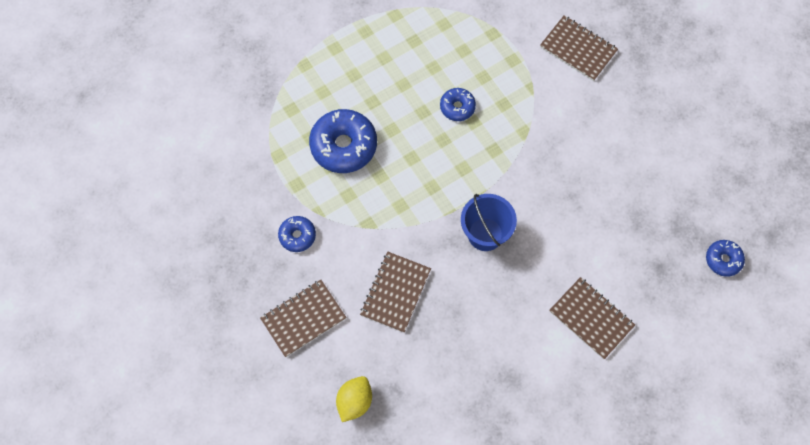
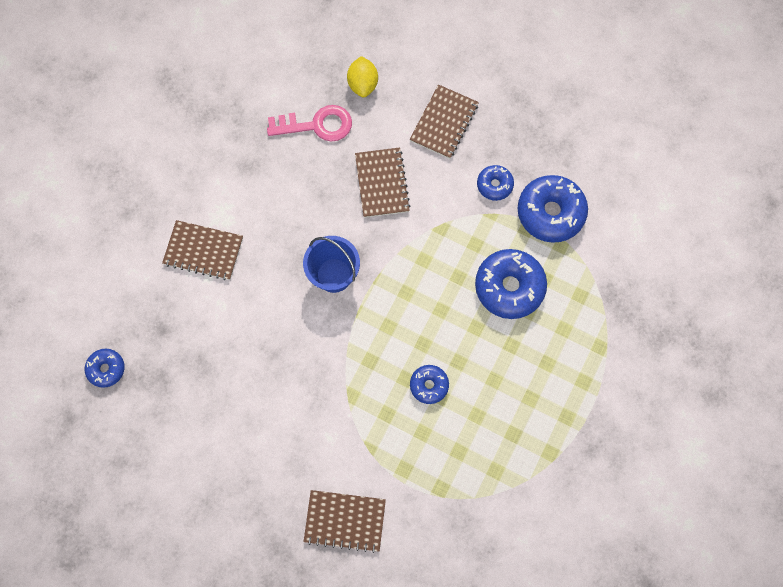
camera: 150 degrees right, 5 degrees up
(267, 186) = (550, 212): none -> blue donut
(423, 384) = (316, 125): none -> pink key

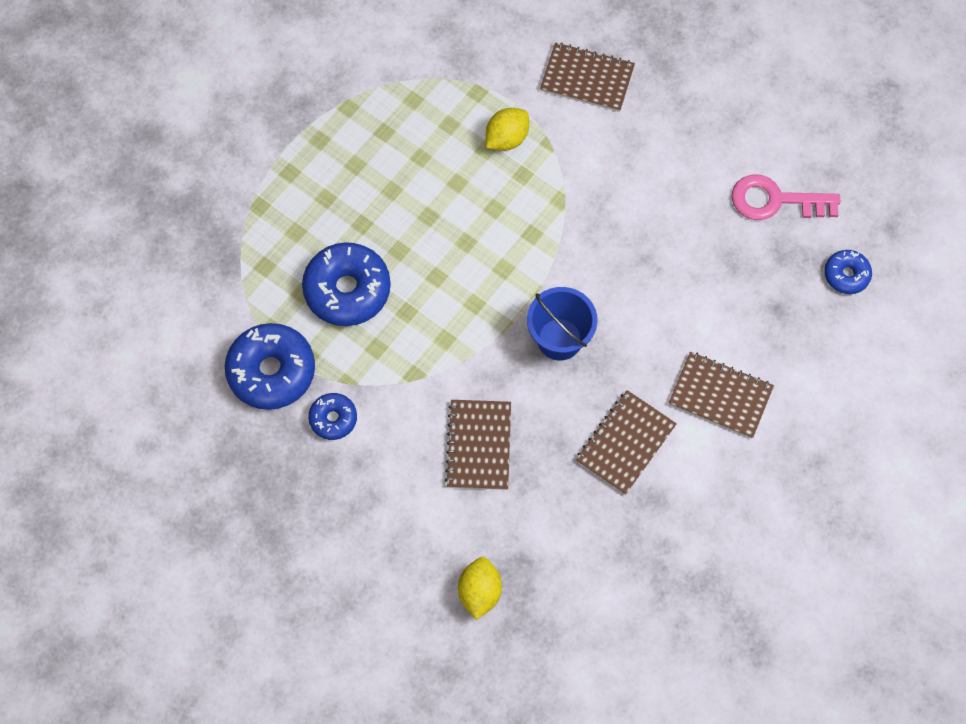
camera: 170 degrees left, 5 degrees down
(316, 125) = (553, 542): pink key -> pink key (776, 200)
(406, 446) = (506, 139): none -> yellow lemon
(429, 385) = (468, 197): blue donut -> none
(444, 123) = (379, 515): brown notebook -> brown notebook (625, 443)

